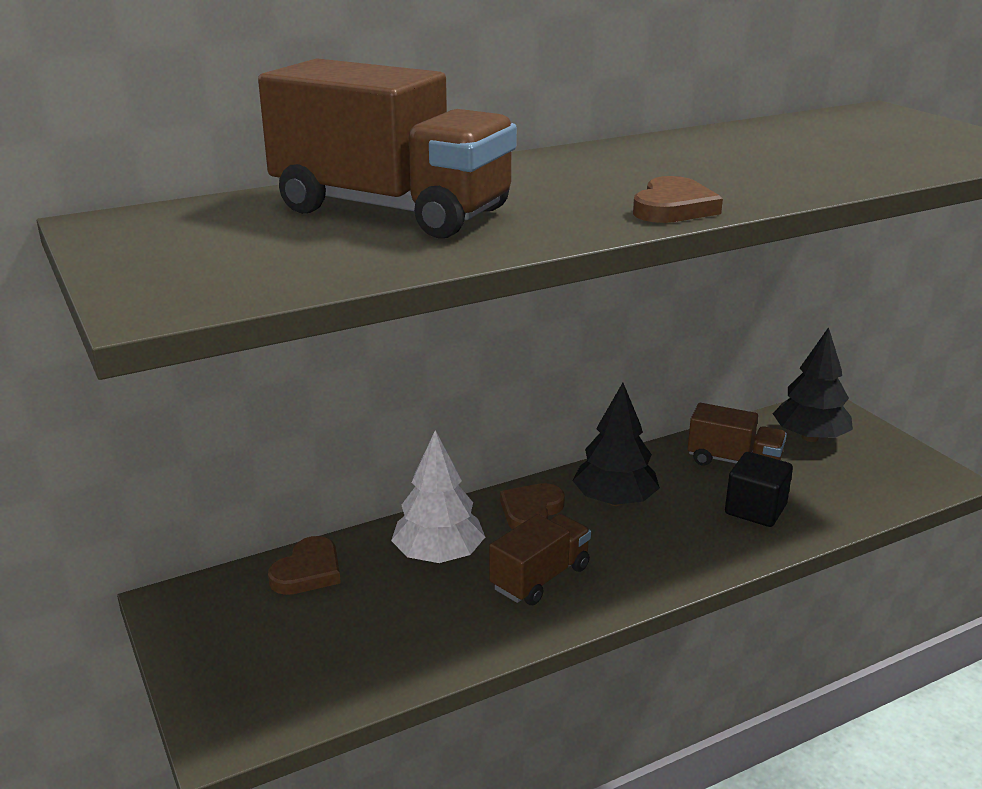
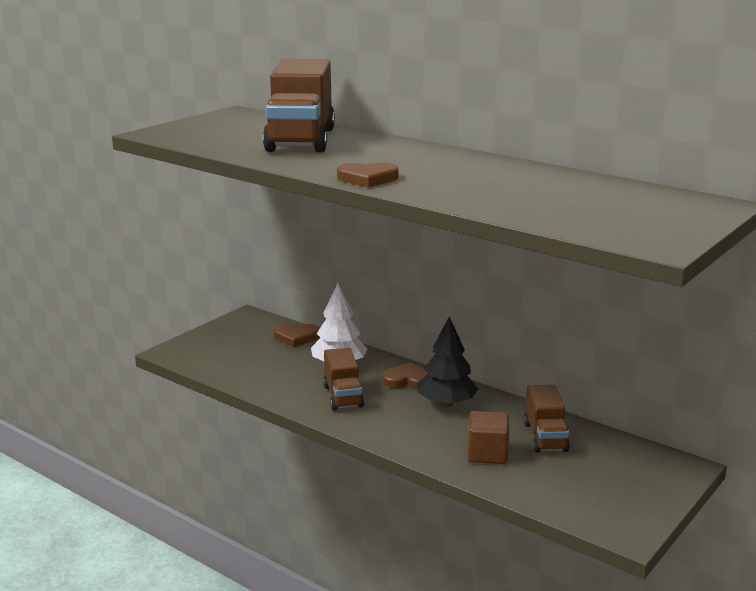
camera: 65 degrees right, 5 degrees down
(540, 578) = (343, 396): brown truck -> brown truck turned 60 degrees clockwise
(755, 509) = (487, 454): black cube -> brown cube
(809, 437) = (621, 464): black tree -> none

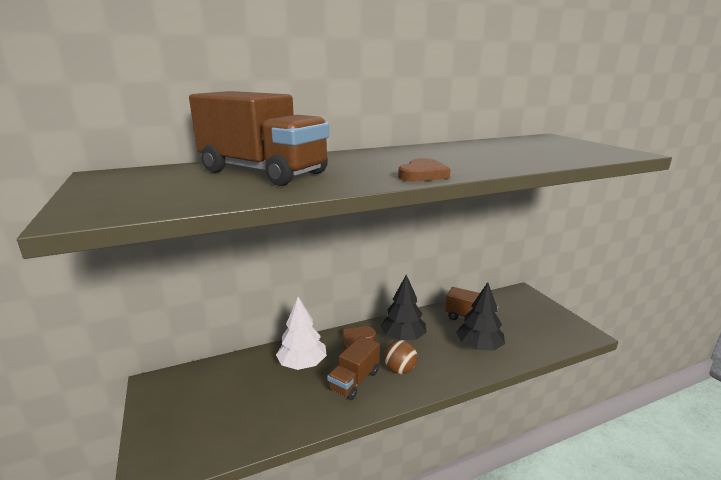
camera: 60 degrees left, 0 degrees up
(296, 337) = (231, 369): brown heart -> none
(343, 396) = (354, 381): brown truck -> brown truck turned 105 degrees clockwise
(386, 415) = (400, 370): none -> brown ball
(487, 454) = (479, 347): brown cube -> black tree

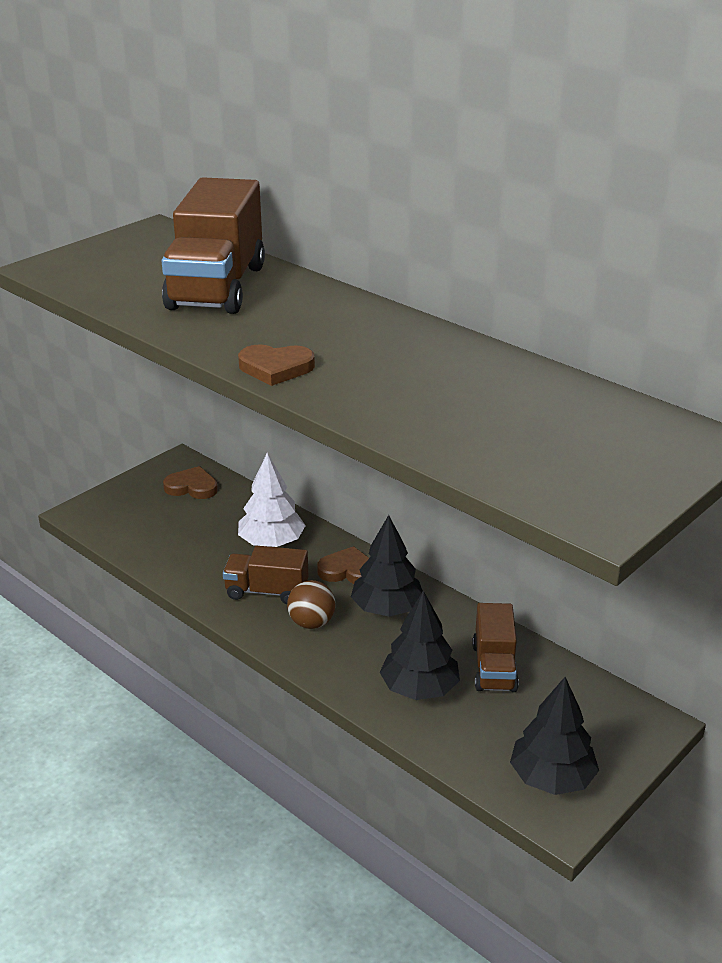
camera: 65 degrees right, 10 degrees up
(195, 385) = (192, 487): none -> brown heart
(557, 327) = (552, 778): none -> black tree

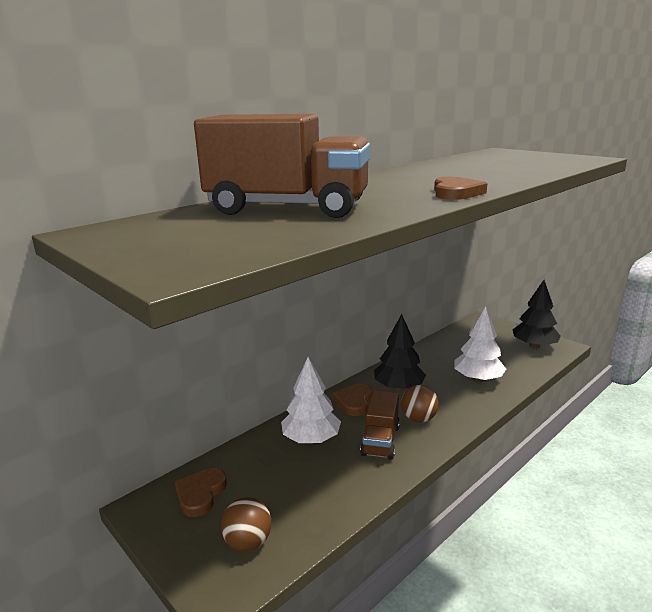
camera: 85 degrees left, 10 degrees down
(129, 519) = (248, 542): none -> brown ball
(419, 688) = (478, 379): black tree -> white tree
(494, 667) = (451, 355): brown truck -> none

